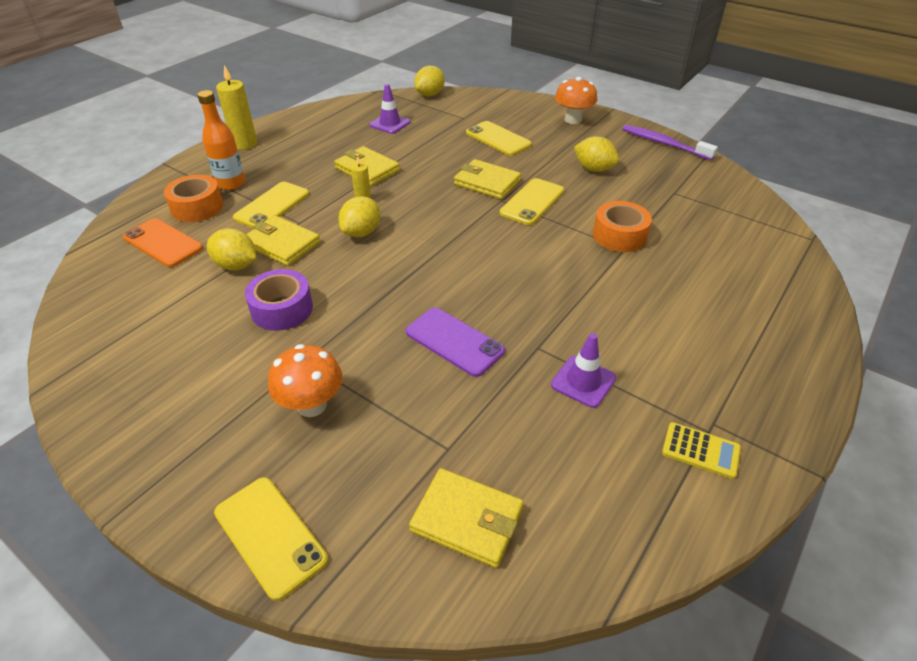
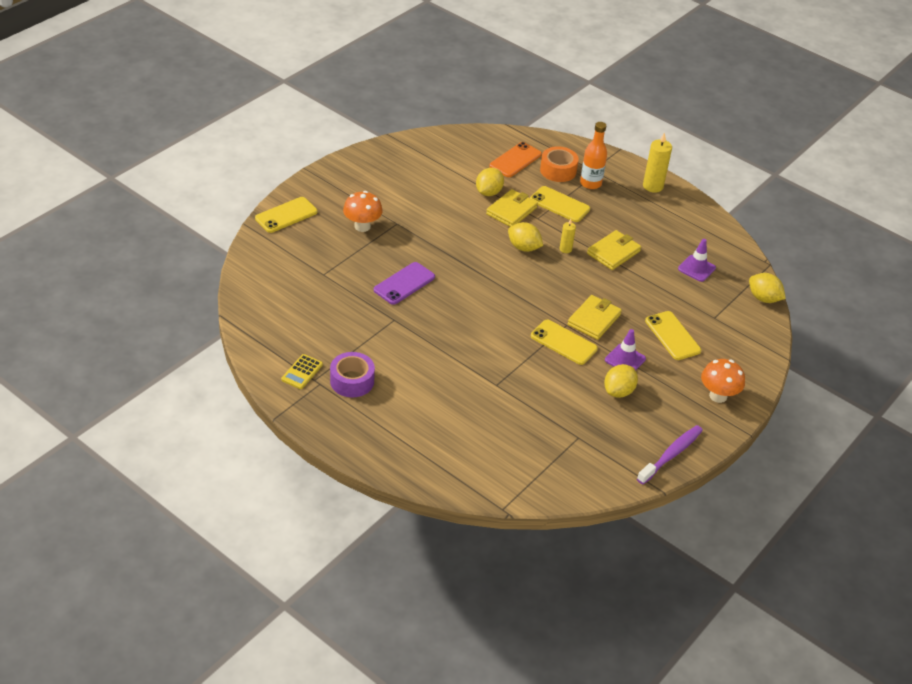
camera: 90 degrees right, 0 degrees up
(282, 309) = (443, 213): purple tape -> purple tape (352, 381)
(467, 519) = (280, 277): yellow wallet -> none
(498, 139) = (672, 336): yellow phone -> yellow phone turned 75 degrees counterclockwise
(583, 381) = (362, 334): purple traffic cone -> purple traffic cone (625, 359)
(619, 235) = (513, 385): orange tape -> none

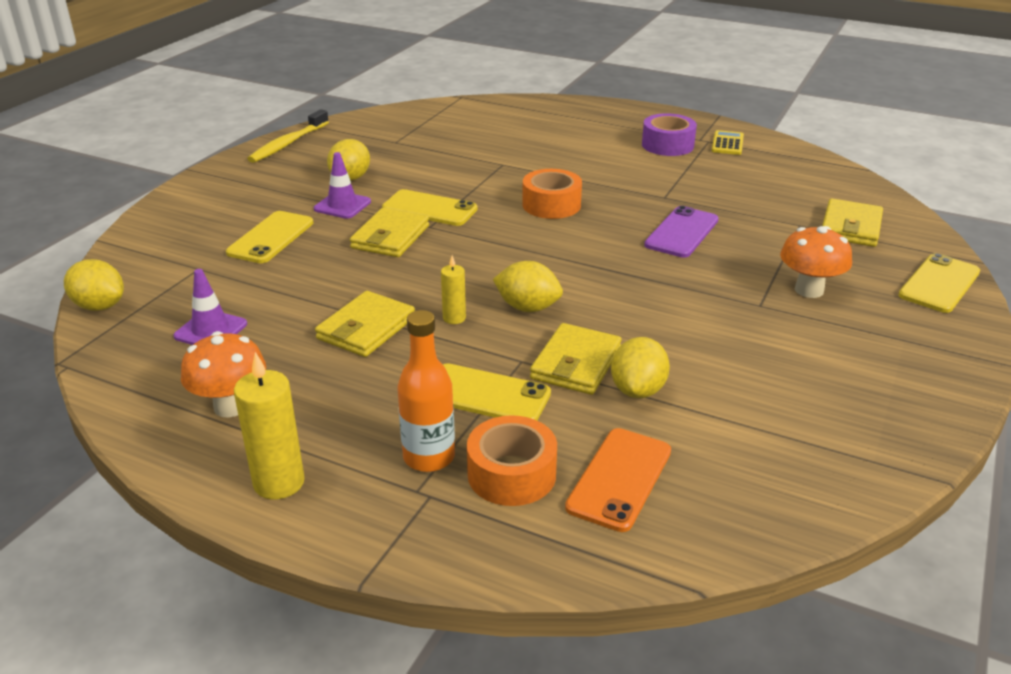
camera: 170 degrees right, 10 degrees down
(293, 265) = (850, 227): none -> yellow wallet
(477, 328) = (551, 205): none -> orange tape
(671, 454) = (288, 144): purple toothbrush -> yellow toothbrush
(672, 336) = (271, 238): yellow phone -> yellow phone turned 60 degrees clockwise
(718, 396) = (218, 192): orange mushroom -> orange mushroom (231, 406)

